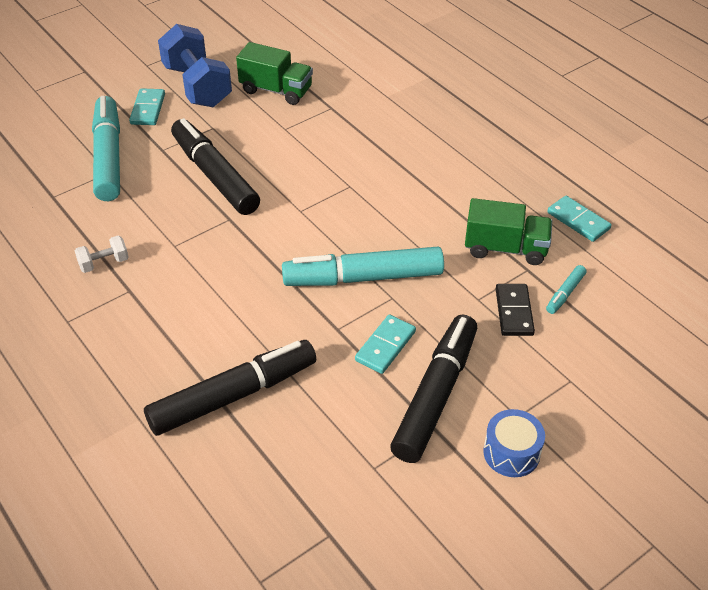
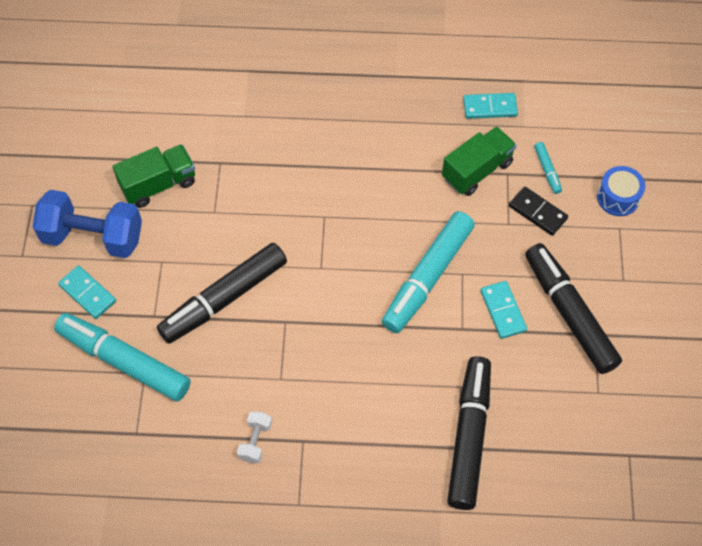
camera: 50 degrees left, 15 degrees up
(214, 175) = (224, 299): black marker -> black marker turned 45 degrees counterclockwise
(511, 453) = (647, 306): blue drum -> blue drum (618, 198)

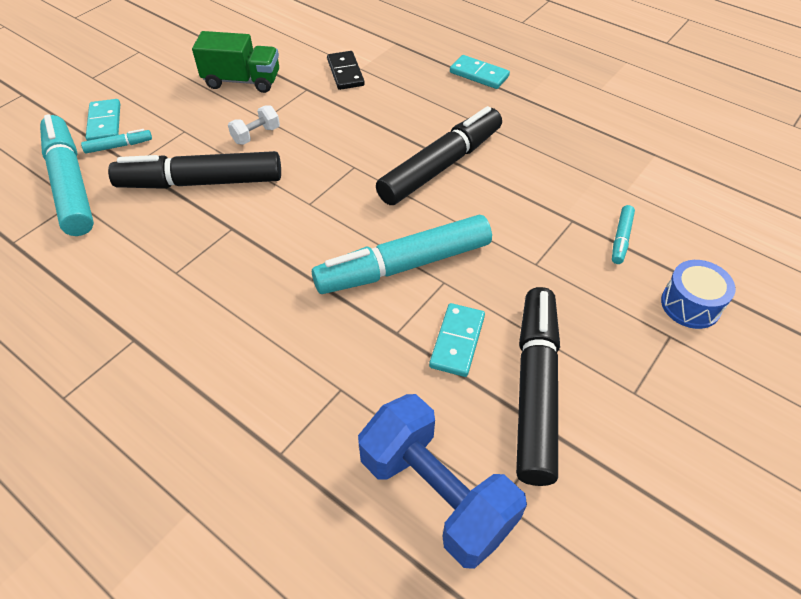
camera: 35 degrees right, 10 degrees down
(93, 237) = (154, 90): blue dumbbell -> blue dumbbell (436, 494)
(124, 306) = (119, 146): none -> turquoise marker
(255, 441) = (93, 312): white dumbbell -> white dumbbell (256, 135)
(469, 436) = (300, 448): black marker -> black marker (441, 166)
(477, 170) = (540, 202): green truck -> none
(490, 107) = (599, 159): turquoise domino -> turquoise domino (479, 74)
(537, 212) = (578, 270): black domino -> black domino (345, 72)

